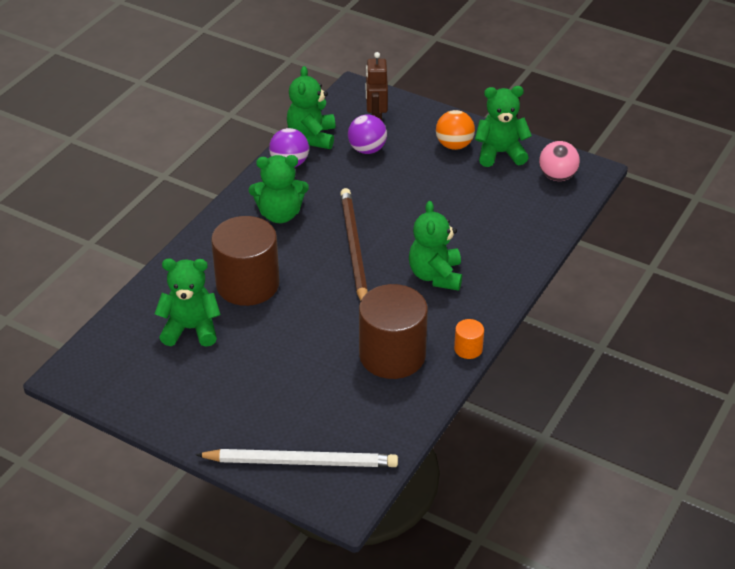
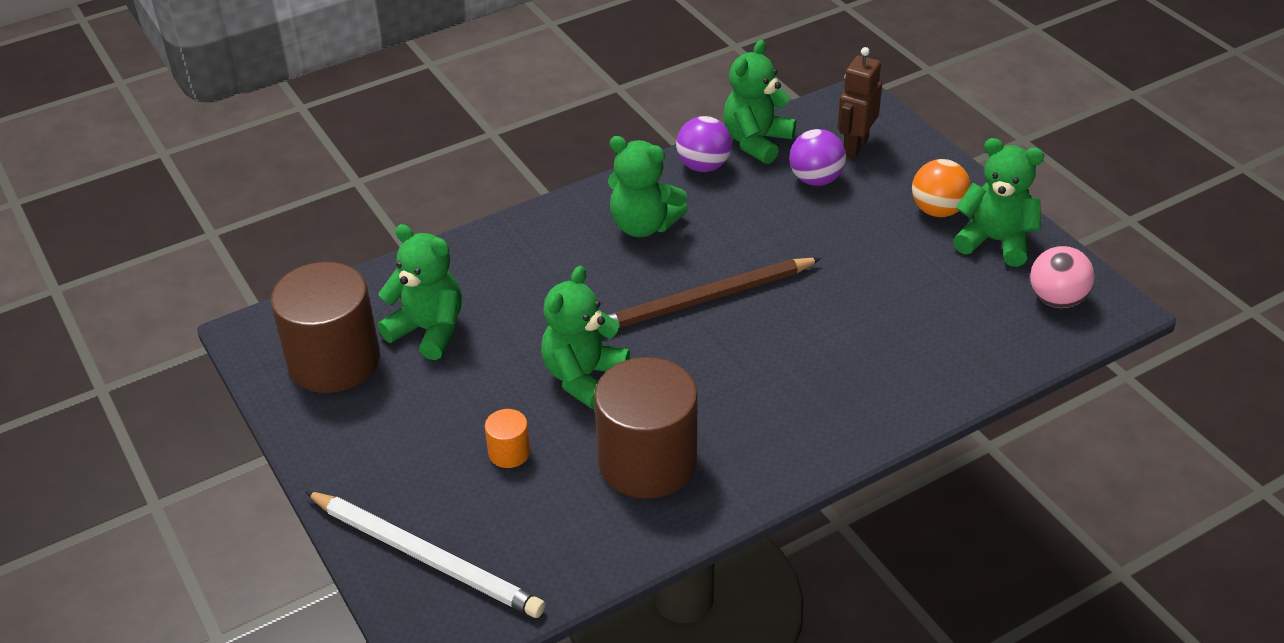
camera: 30 degrees right, 0 degrees up
(247, 284) = (537, 299): brown cylinder -> brown cylinder (334, 361)
(353, 248) = (704, 300): brown pencil -> brown pencil turned 135 degrees counterclockwise
(435, 275) = (784, 376): green teddy bear -> green teddy bear (583, 377)
(468, 349) = (755, 494): orange cylinder -> orange cylinder (509, 452)

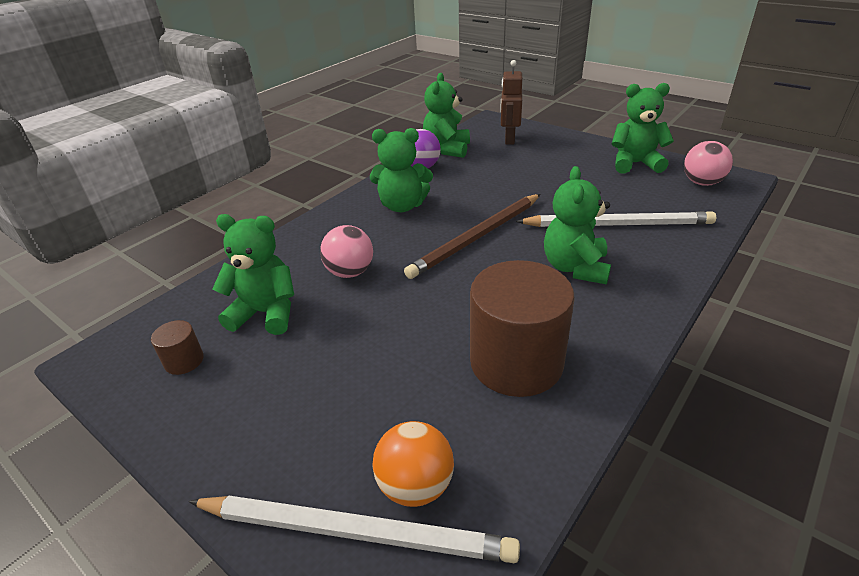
camera: 20 degrees left, 5 degrees down
(334, 361) = (184, 361): brown cylinder -> brown cylinder, size x0.43
(509, 452) = (388, 392): orange cylinder -> none
(536, 305) = (350, 272): none -> pink ball
(583, 377) = (419, 312): green teddy bear -> green teddy bear (575, 268)
(816, 179) = (499, 159): purple ball -> none
(887, 331) = (618, 224): none -> white pencil
(937, 210) = (586, 157): orange ball -> orange ball (415, 485)

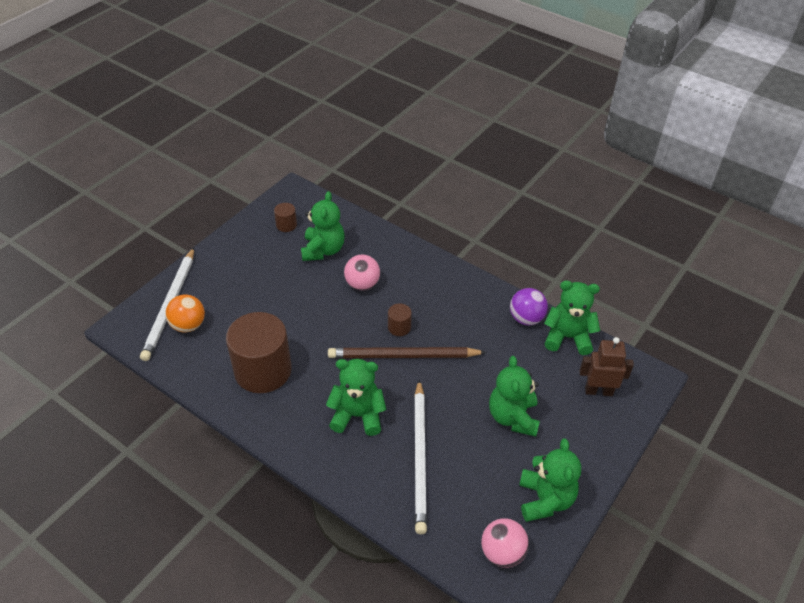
camera: 85 degrees right, 10 degrees up
(402, 206) = (453, 308): green teddy bear -> green teddy bear (513, 417)
(430, 241) = (399, 327): none -> brown cylinder
(476, 237) = (403, 356): brown pencil -> brown pencil turned 45 degrees counterclockwise

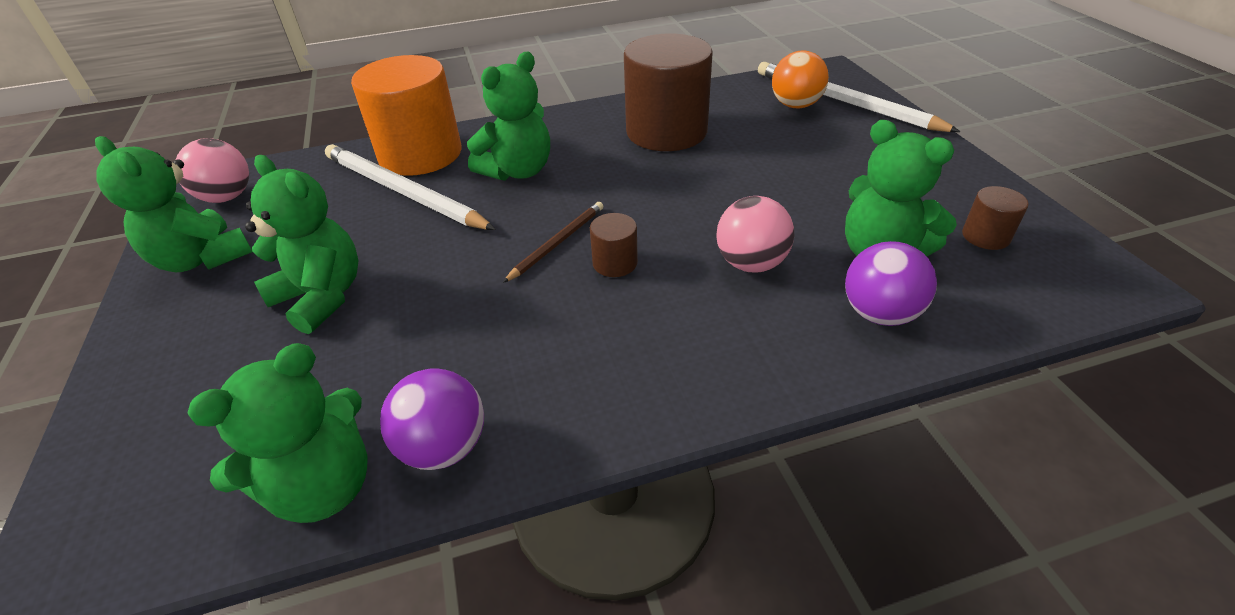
camera: 130 degrees right, 5 degrees down
(363, 240) = (879, 313): none -> purple ball
(379, 483) = (420, 154): none -> orange cylinder
(403, 356) = (557, 243): brown pencil -> brown pencil, size x0.53
(598, 391) = (187, 440): brown robot -> none

